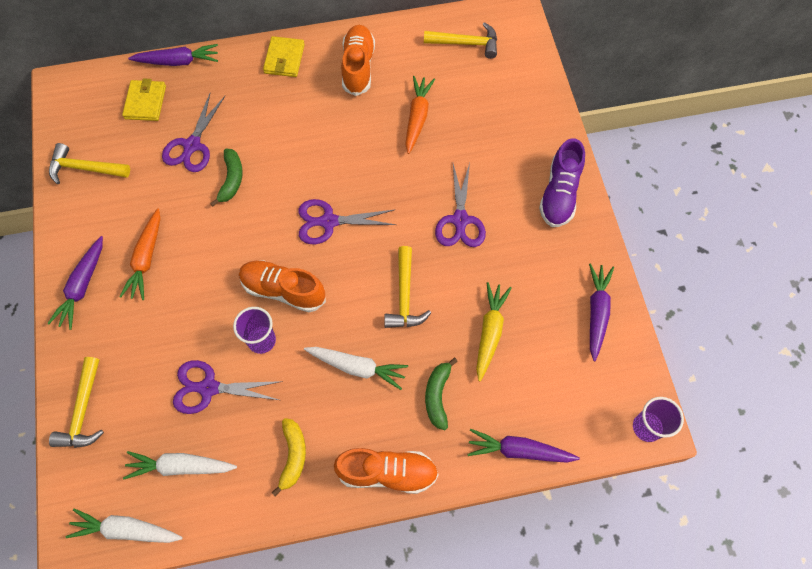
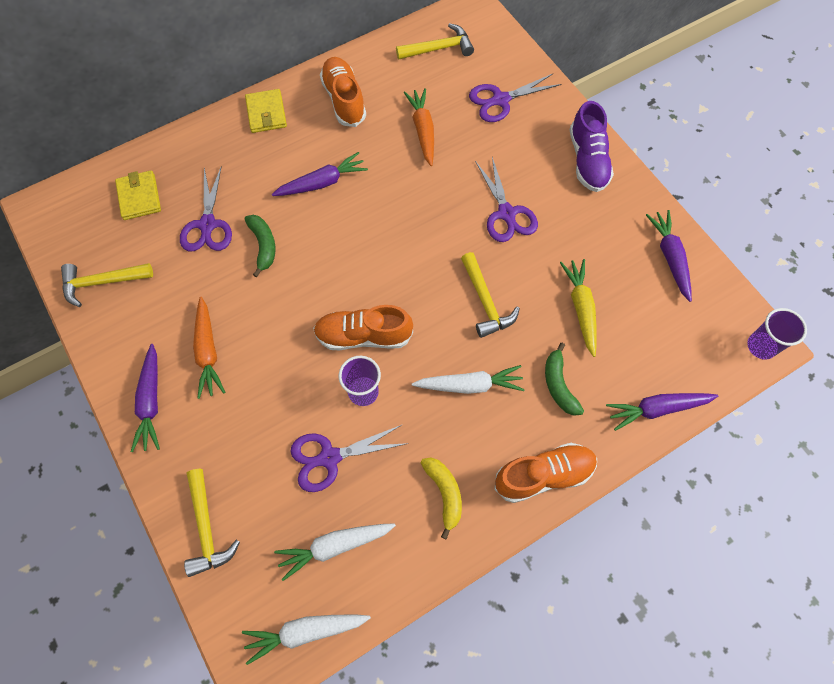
camera: 20 degrees left, 0 degrees up
(178, 61) = (157, 147): purple carrot -> purple carrot (322, 183)
(329, 221) = (380, 255): purple scissors -> purple scissors (500, 100)

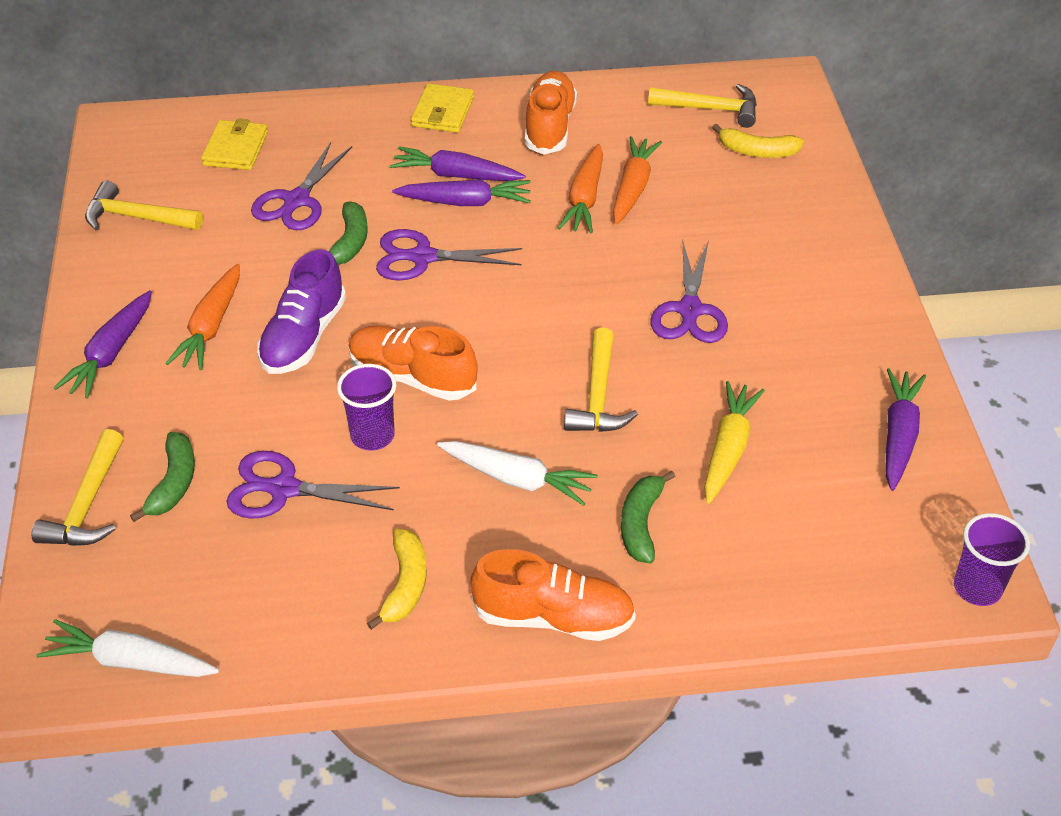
camera: 25 degrees right, 20 degrees down
(255, 485) = (174, 483): none -> green banana
(334, 546) = (227, 585): white carrot -> none
(397, 151) = (585, 198): none -> orange carrot
(484, 73) = (757, 151): none -> yellow banana
(500, 100) = (761, 186): purple scissors -> purple scissors (423, 257)
(587, 160) = (844, 288): purple shoe -> purple shoe (304, 337)
(657, 409) = (767, 603): purple carrot -> purple carrot (456, 175)

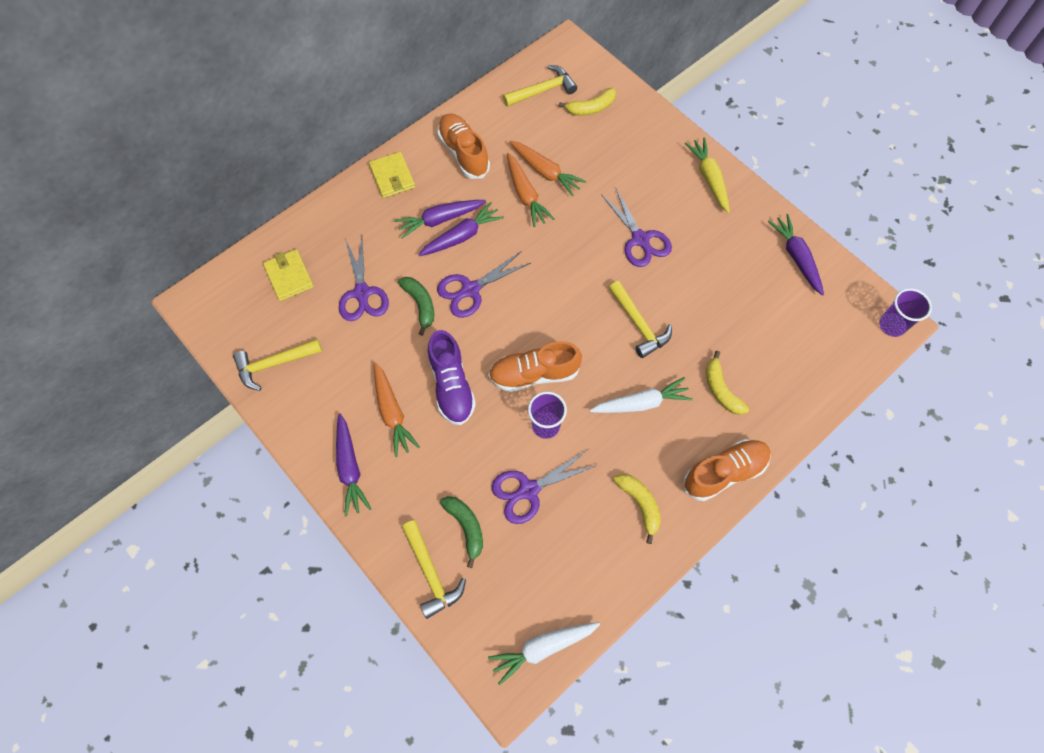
camera: 35 degrees left, 20 degrees up
(633, 188) = (545, 172): orange carrot -> orange carrot turned 150 degrees clockwise
(641, 523) = (721, 389): green banana -> yellow banana
(728, 449) = (726, 317): yellow carrot -> yellow carrot (709, 178)

